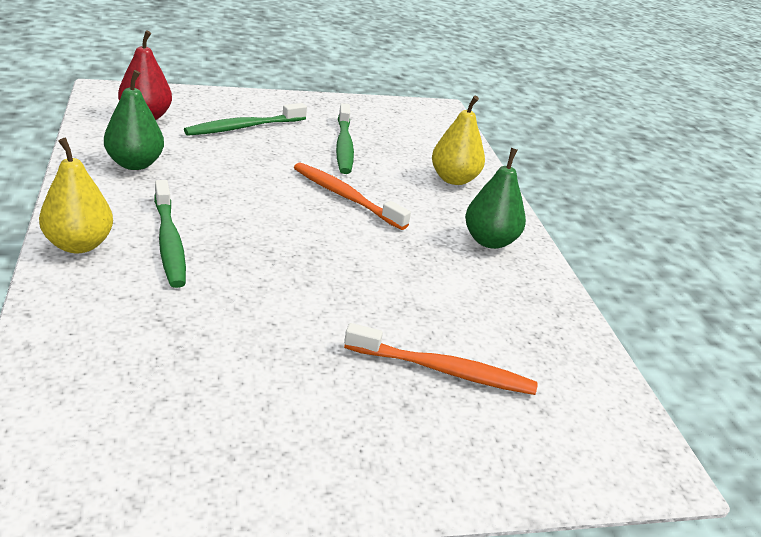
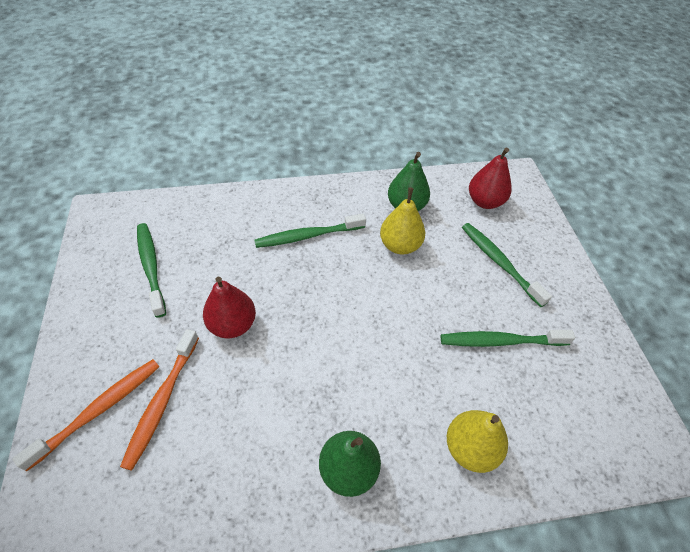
camera: 95 degrees right, 20 degrees up
(79, 245) = (298, 197): yellow pear -> yellow pear (400, 245)
(201, 402) = (151, 267): none -> green toothbrush
(323, 311) = (232, 325): none -> red pear
(345, 197) = (399, 341): orange toothbrush -> orange toothbrush (99, 410)

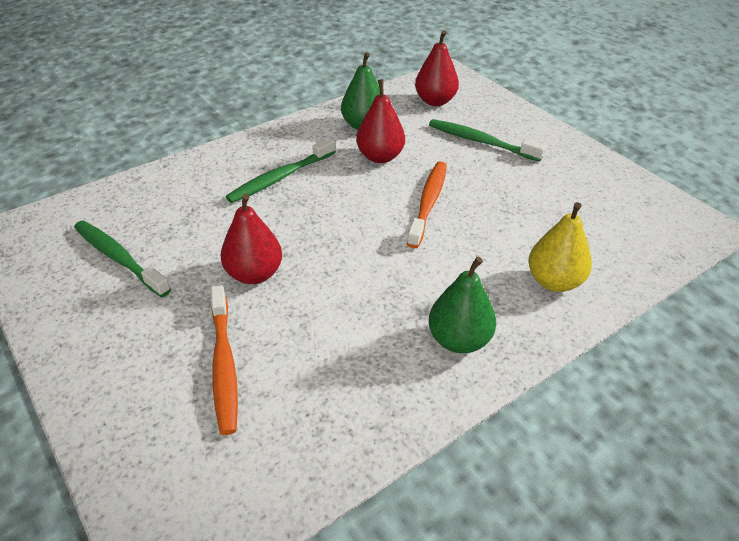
camera: 25 degrees left, 10 degrees down
(99, 410) = (153, 400): orange toothbrush -> orange toothbrush (428, 203)
(400, 245) = (380, 157): yellow pear -> red pear
(500, 341) = (523, 197): green toothbrush -> none

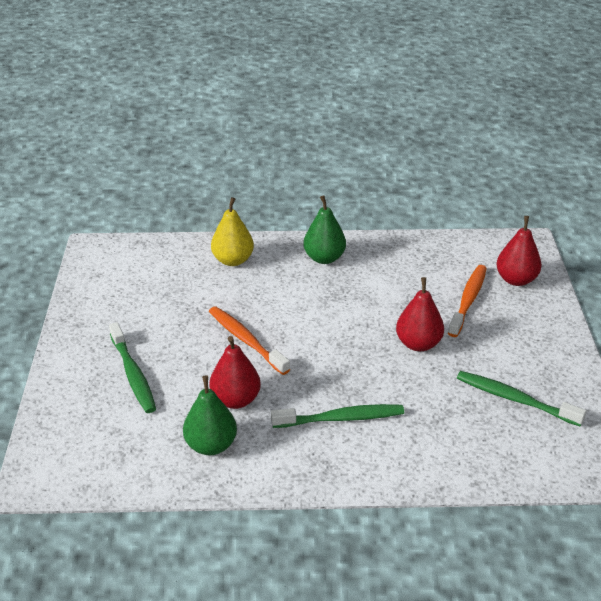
camera: 145 degrees left, 5 degrees down
(119, 258) = (515, 399): green toothbrush -> green toothbrush turned 135 degrees clockwise
(428, 203) = (246, 340): orange toothbrush -> orange toothbrush turned 90 degrees clockwise
(435, 101) = (106, 443): red pear -> red pear (516, 280)

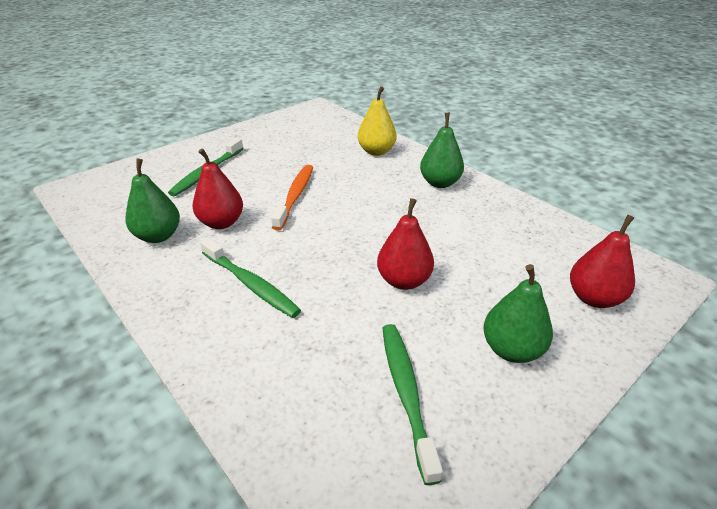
camera: 50 degrees right, 0 degrees up
(468, 300) = (510, 281): orange toothbrush -> none
(522, 338) = (511, 349): none -> green pear

